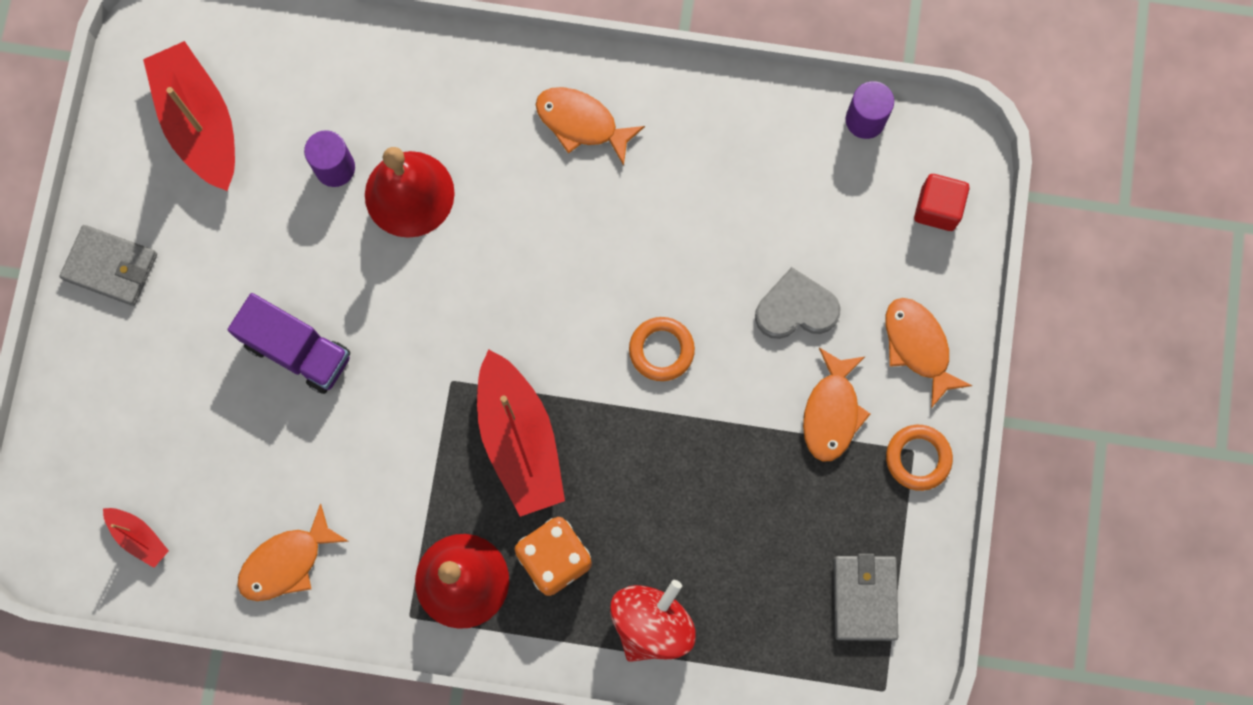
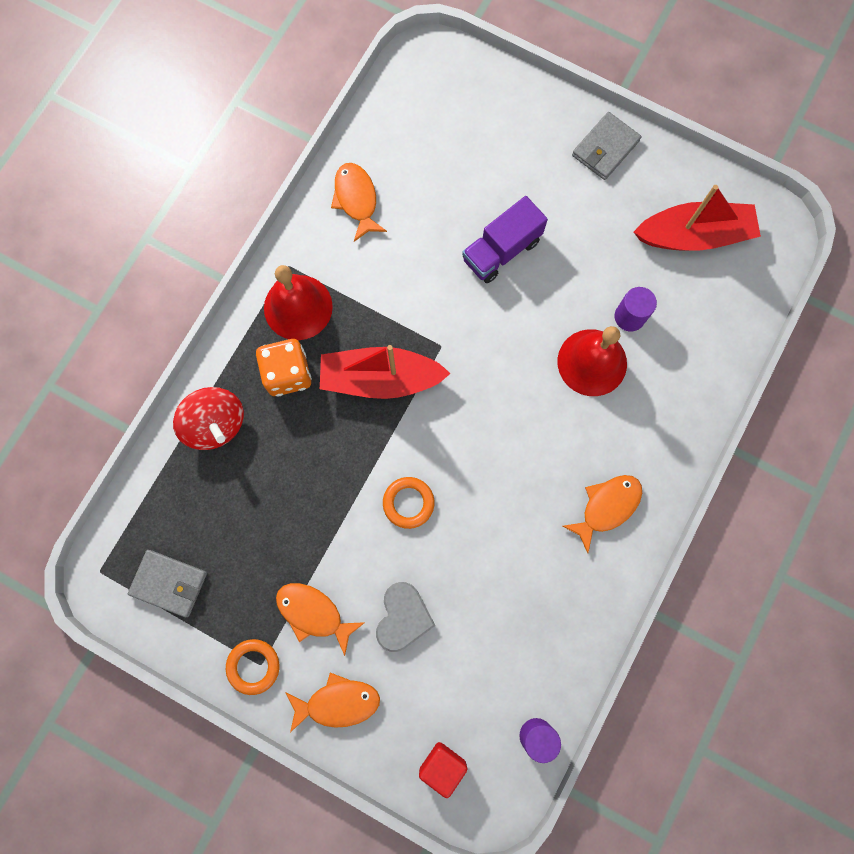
camera: 110 degrees right, 0 degrees up
(139, 537) = (409, 115): red boat -> none

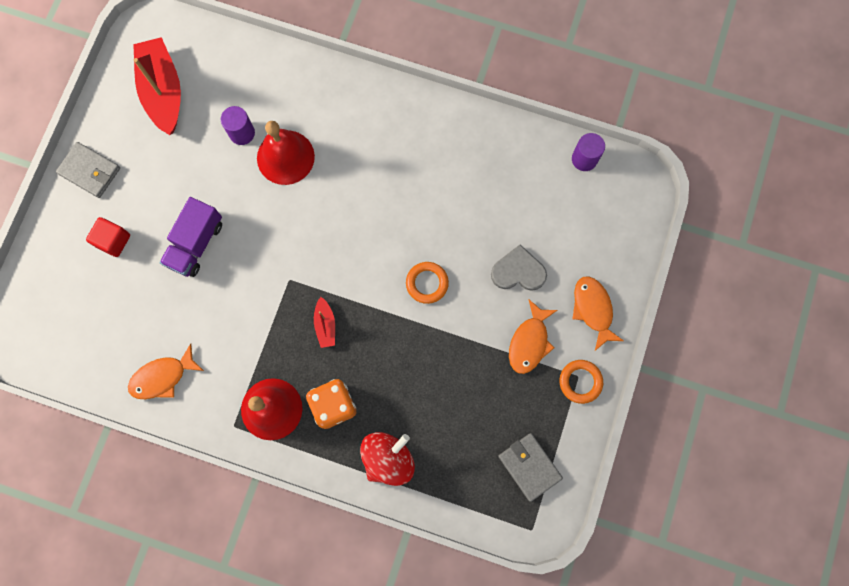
camera: 100 degrees left, 0 degrees up
(169, 583) = (529, 467): grey wallet -> grey wallet turned 45 degrees counterclockwise
(380, 378) = (325, 325): red boat -> red boat, size x0.47
(442, 766) = (621, 223): red cube -> red cube (113, 241)
(501, 250) = (196, 244): purple truck -> purple truck turned 75 degrees clockwise
(606, 507) = (402, 131): orange fish -> none

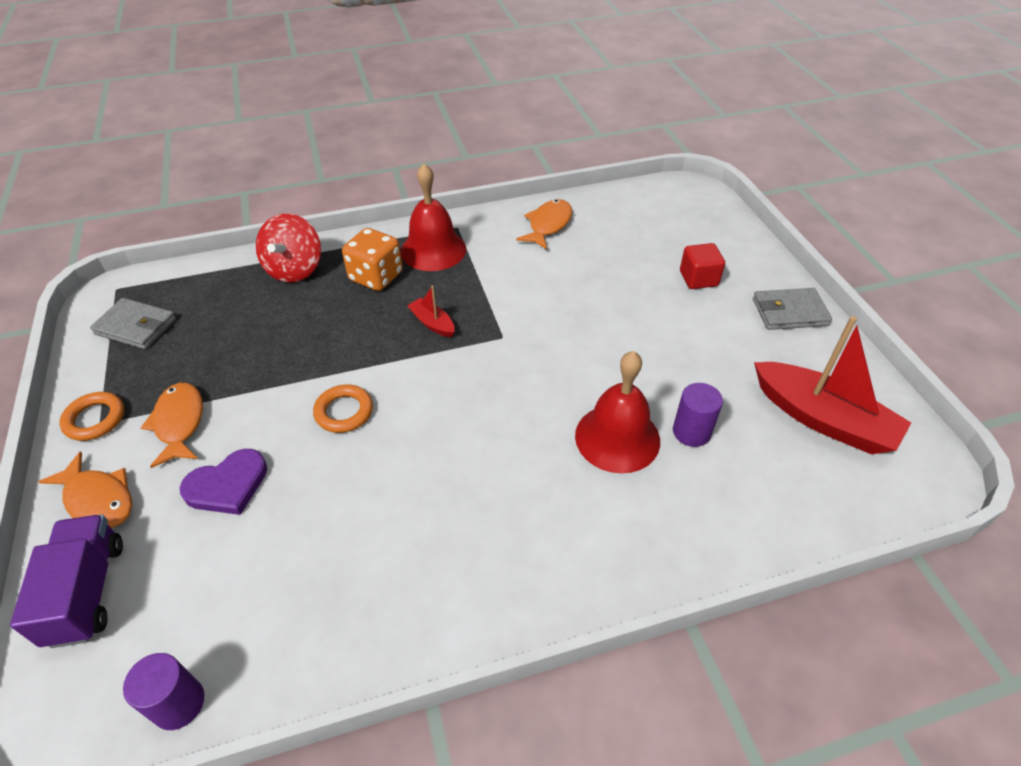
camera: 145 degrees right, 30 degrees down
(196, 244) = (623, 315): purple truck -> purple truck (87, 592)
(518, 271) = (227, 485): grey heart -> purple heart

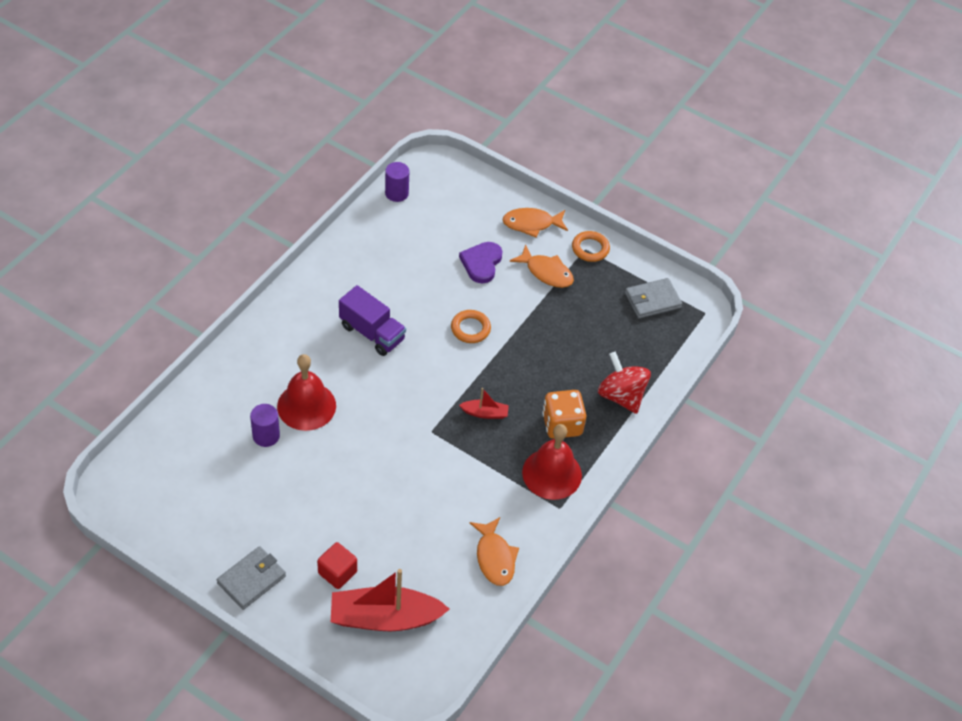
camera: 135 degrees right, 5 degrees up
(87, 592) = (482, 197): purple truck -> purple truck (372, 333)
(822, 419) = (190, 494): red boat -> red boat (385, 618)

